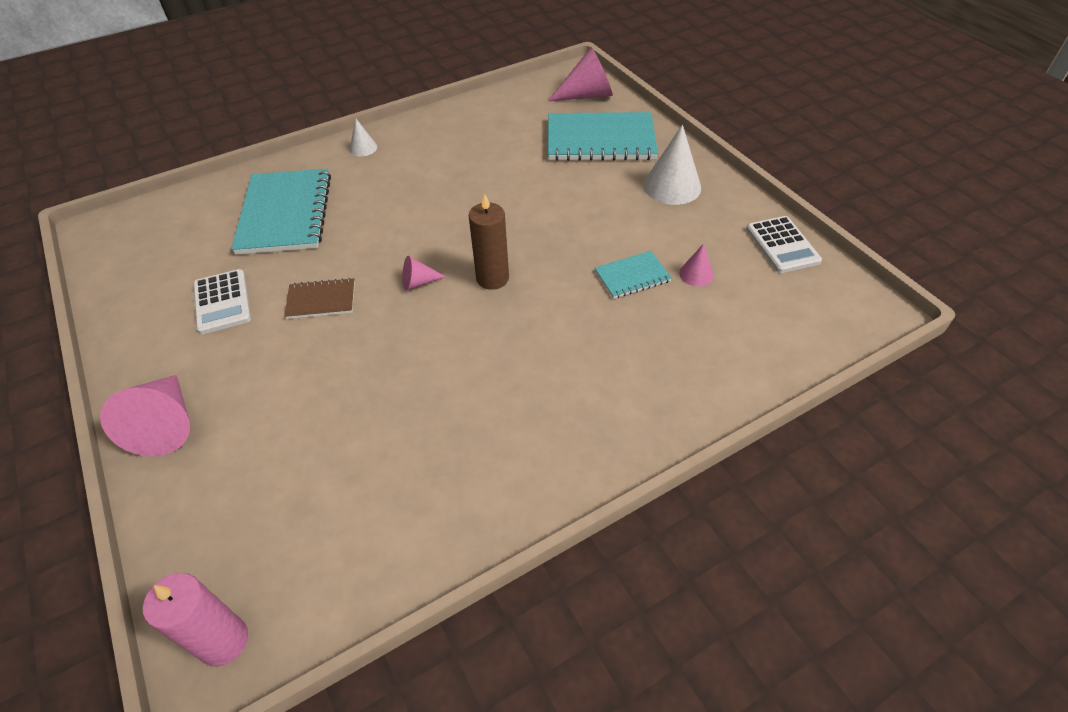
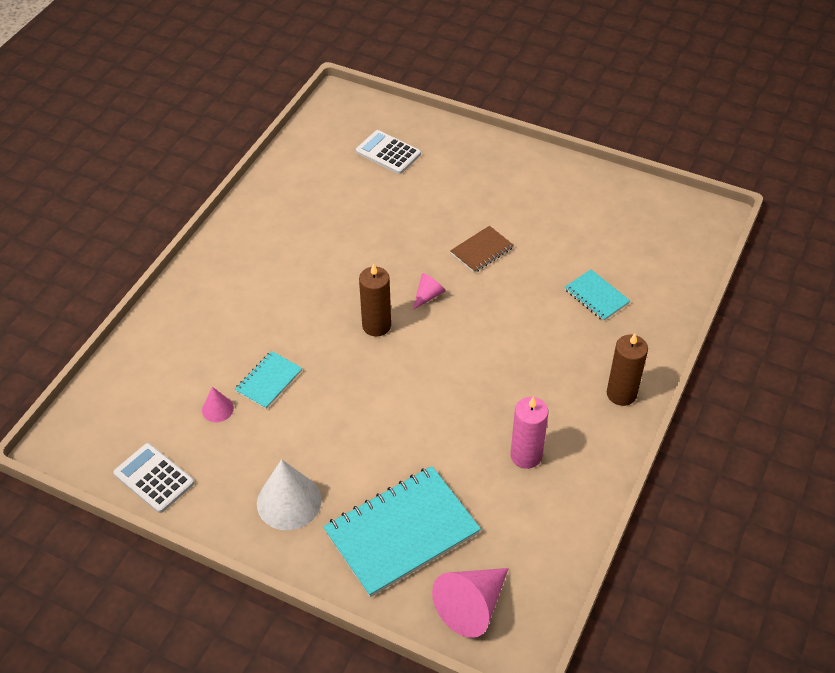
camera: 145 degrees right, 0 degrees up
(166, 425) = (481, 150): pink cone -> none
(222, 302) = (546, 217): white calculator -> white calculator (388, 153)
(224, 641) = (343, 106): pink candle -> pink candle (526, 455)
(285, 213) = (596, 296): turquoise notebook -> turquoise notebook, size x0.50
(363, 148) = (621, 394): white cone -> brown candle

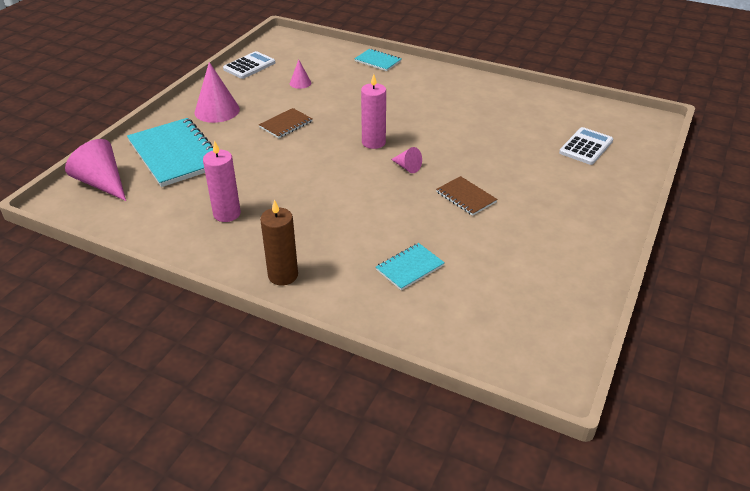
camera: 90 degrees right, 10 degrees down
(269, 381) = (322, 100): turquoise notebook -> turquoise notebook (378, 61)
(289, 501) = (217, 110): white cone -> pink cone
(331, 416) = (286, 124): none -> brown notebook
(376, 325) = (373, 142): brown candle -> pink candle

